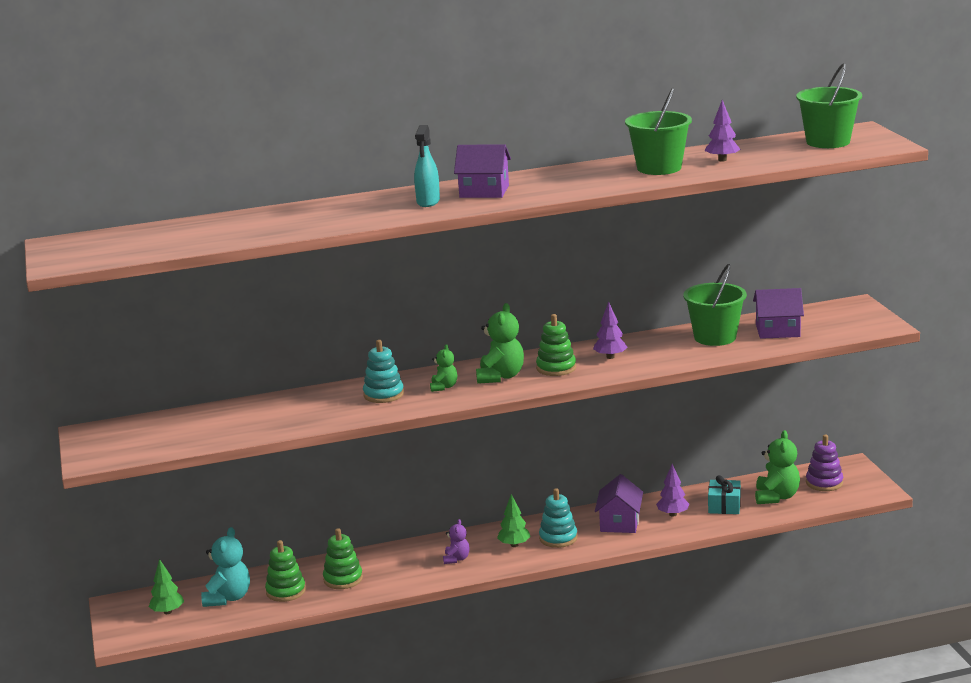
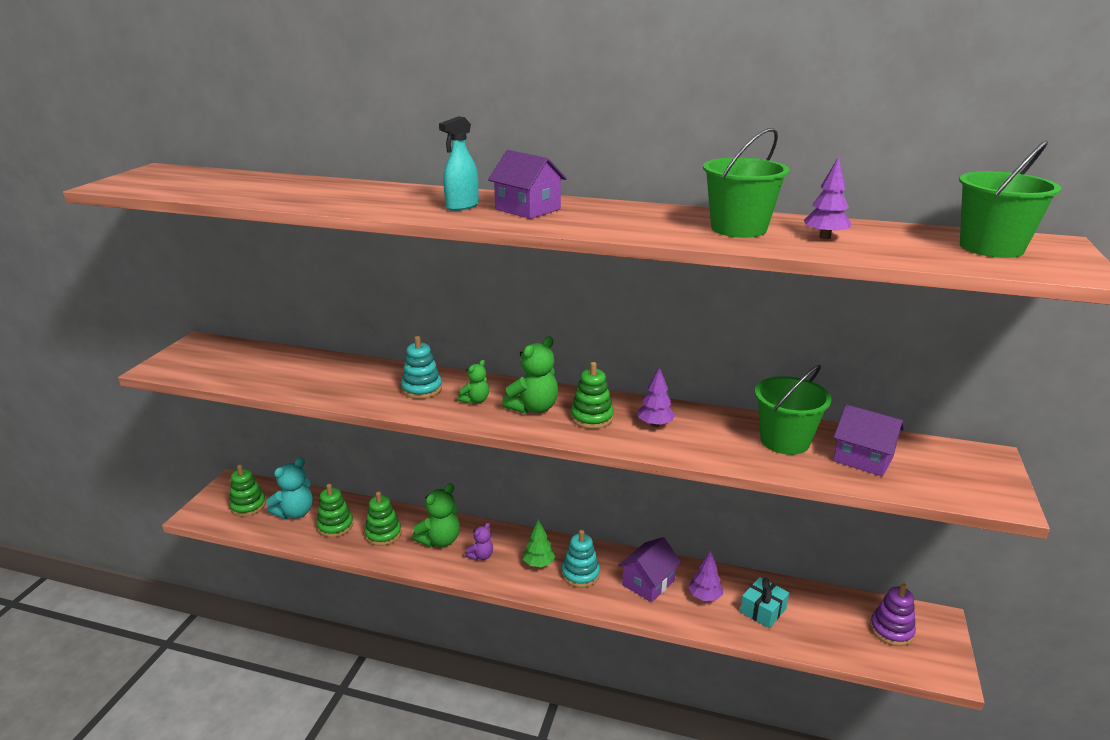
camera: 30 degrees right, 5 degrees up
(167, 612) = (248, 506): green tree -> green stacking toy
(776, 497) = (825, 625): green teddy bear -> green teddy bear (440, 540)

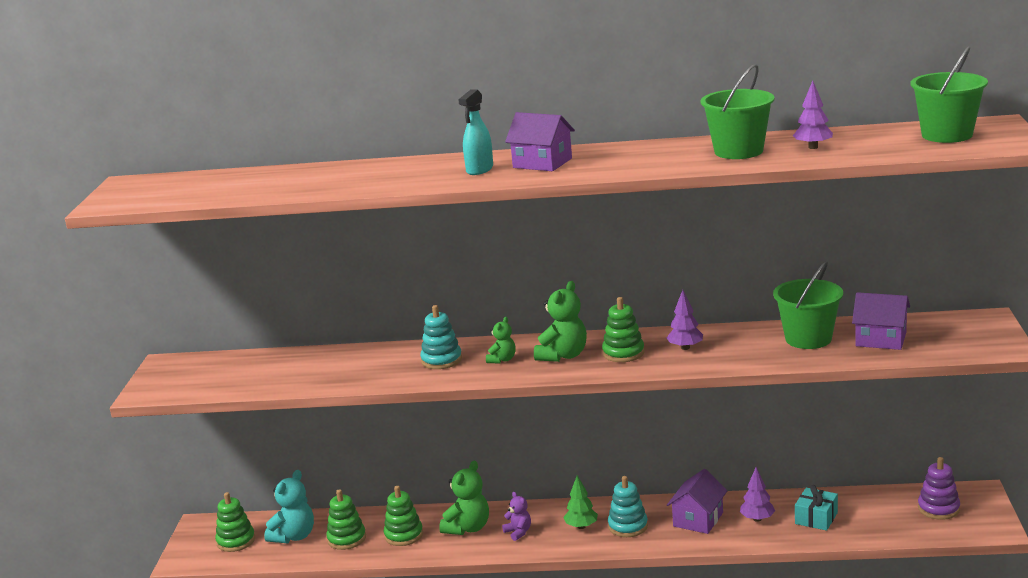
camera: 10 degrees left, 5 degrees down
(481, 556) = (518, 532): purple teddy bear -> purple teddy bear turned 60 degrees counterclockwise

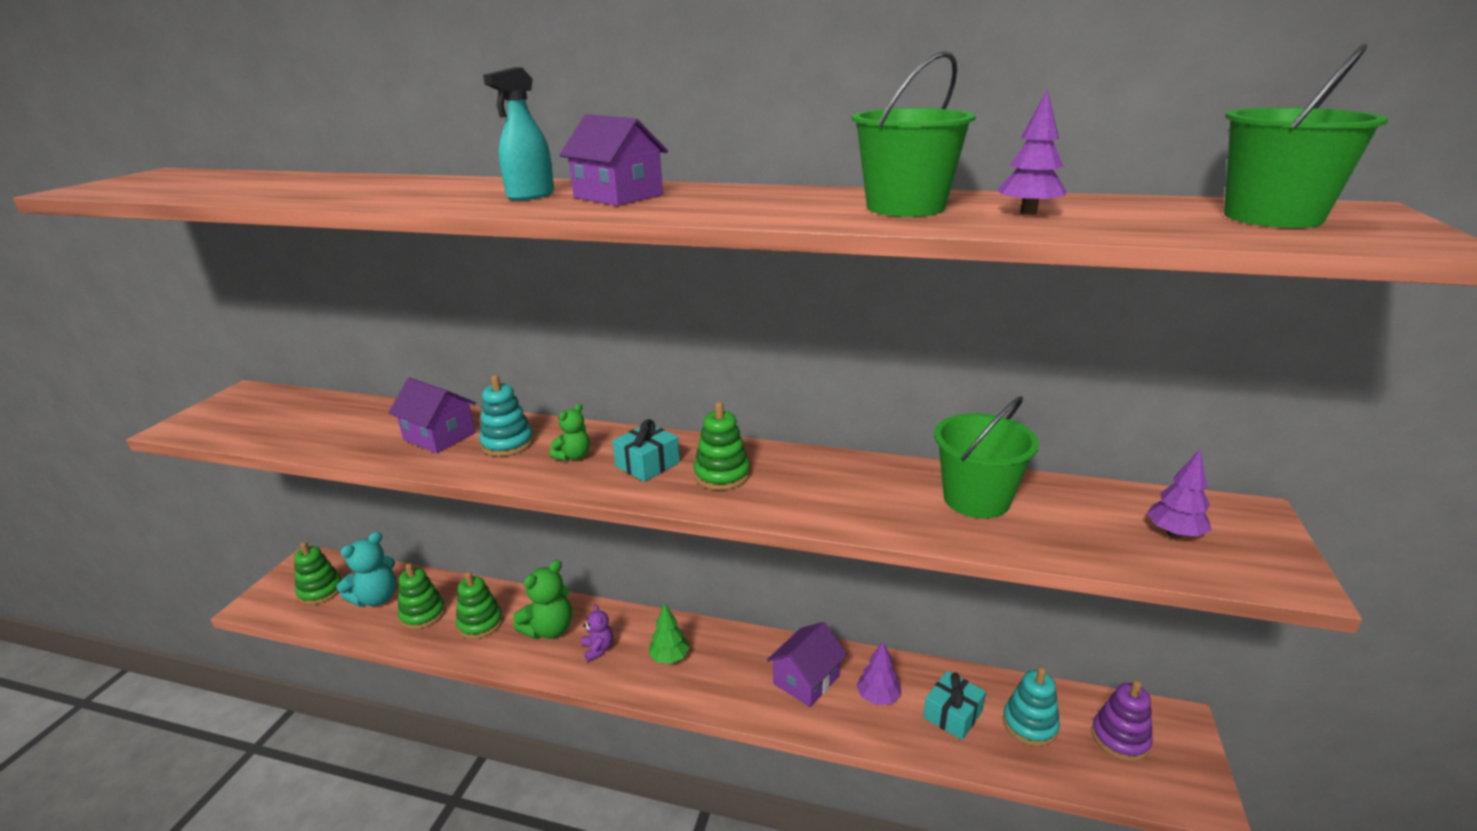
camera: 10 degrees right, 5 degrees up
(563, 355) = (647, 464): green teddy bear -> turquoise gift
(628, 526) = (721, 670): turquoise stacking toy -> turquoise stacking toy (1029, 724)
(685, 348) = (804, 482): purple tree -> purple tree (1174, 533)
(880, 339) = (1083, 521): purple house -> purple house (439, 436)

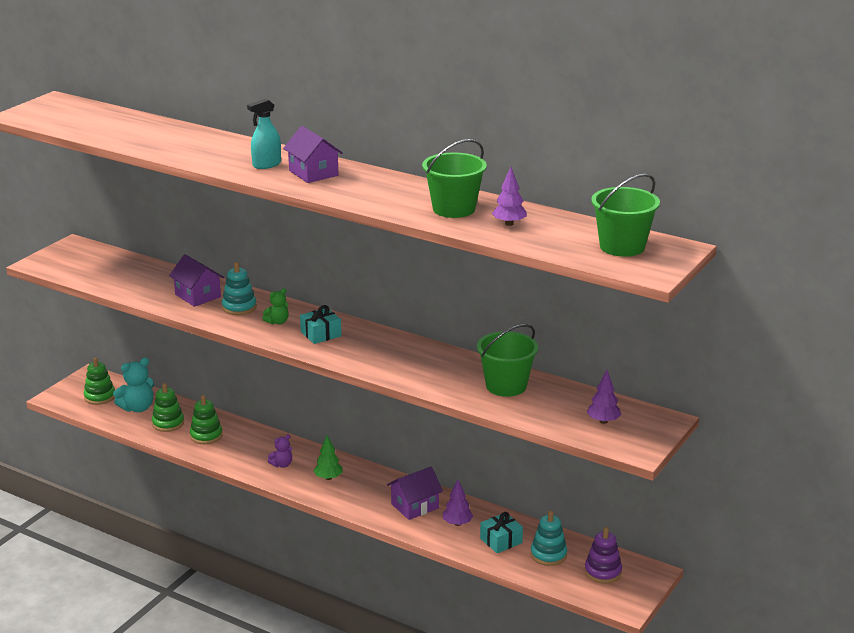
camera: 15 degrees right, 0 degrees up
(549, 629) = (252, 447): green teddy bear -> none
(598, 649) = (282, 464): purple teddy bear -> purple teddy bear turned 60 degrees clockwise
(722, 475) = (363, 348): green stacking toy -> none

